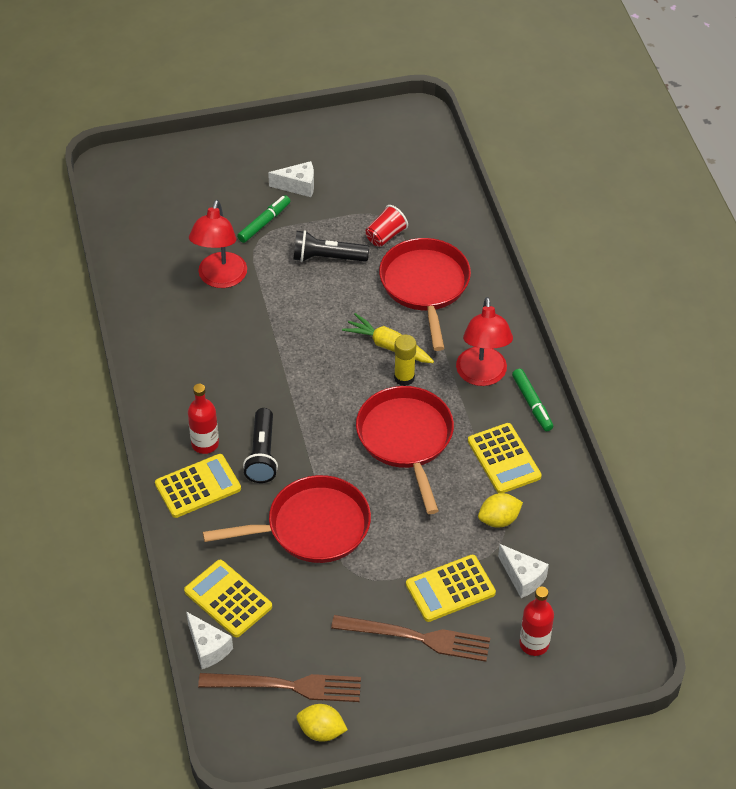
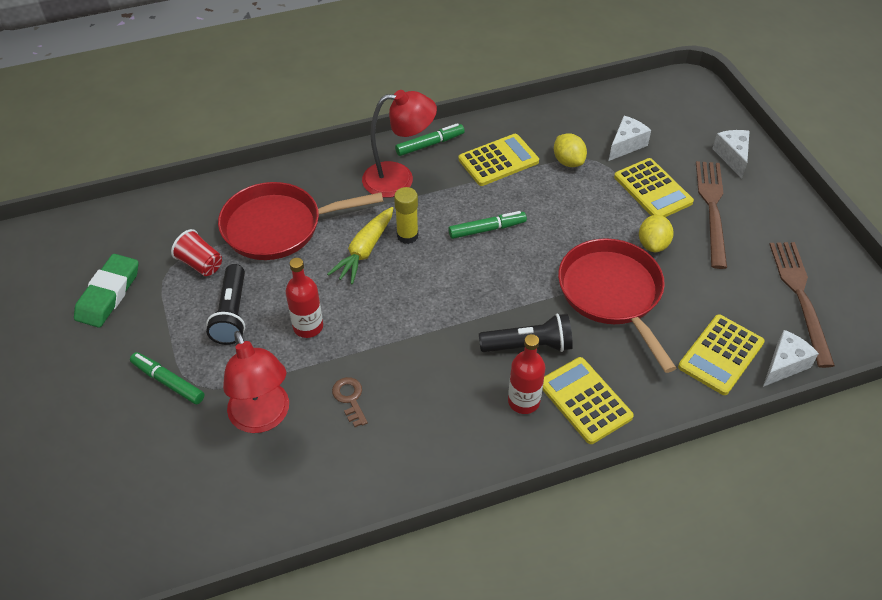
camera: 95 degrees left, 0 degrees up
(220, 279) = (263, 418): red lamp -> red lamp turned 60 degrees clockwise
(228, 331) = (350, 398): none -> brown key
(298, 186) = (106, 353): white cheese -> white cheese (732, 157)
(321, 731) = (835, 267): yellow lemon -> yellow lemon (653, 244)
(359, 182) = (108, 294): none -> green eraser
(406, 439) = (487, 229): red pan -> green marker
(534, 644) = (690, 136): red bottle -> red bottle (308, 327)

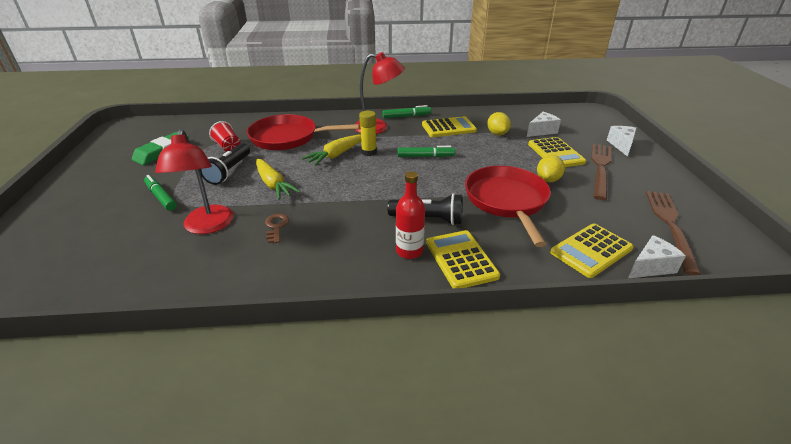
camera: 15 degrees right, 15 degrees down
(308, 327) = (273, 185): red bottle -> yellow carrot

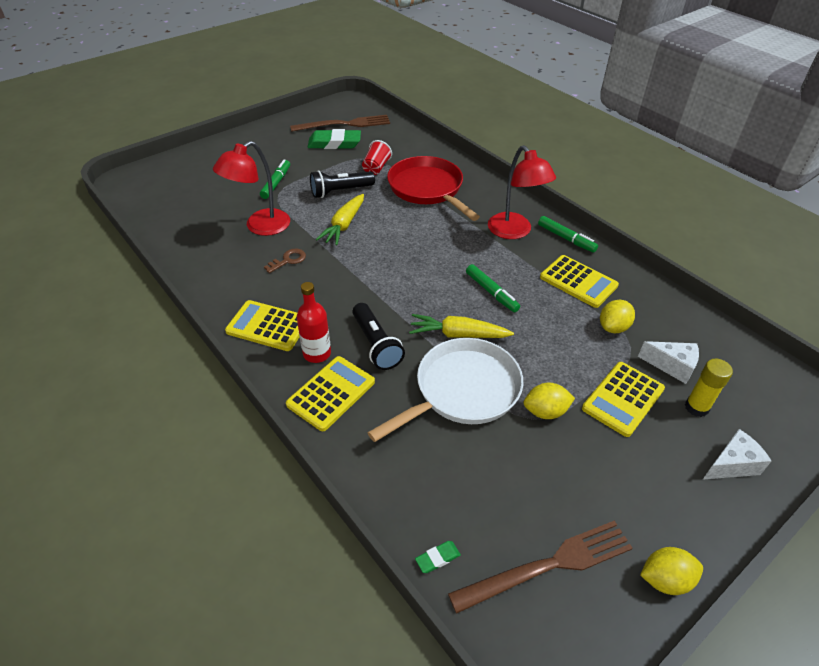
camera: 55 degrees right, 10 degrees up
(336, 155) = (428, 233): yellow carrot -> yellow carrot (458, 334)
(369, 152) = (456, 250): yellow glue stick -> yellow glue stick (696, 407)
(507, 201) = (462, 391): red pan -> white pan
(591, 251) = (426, 493): yellow calculator -> yellow calculator (268, 326)
(600, 168) = (631, 456): brown fork -> brown fork (344, 124)
(651, 267) = (437, 558): white cheese -> green eraser
(691, 193) = (665, 579): none -> yellow lemon

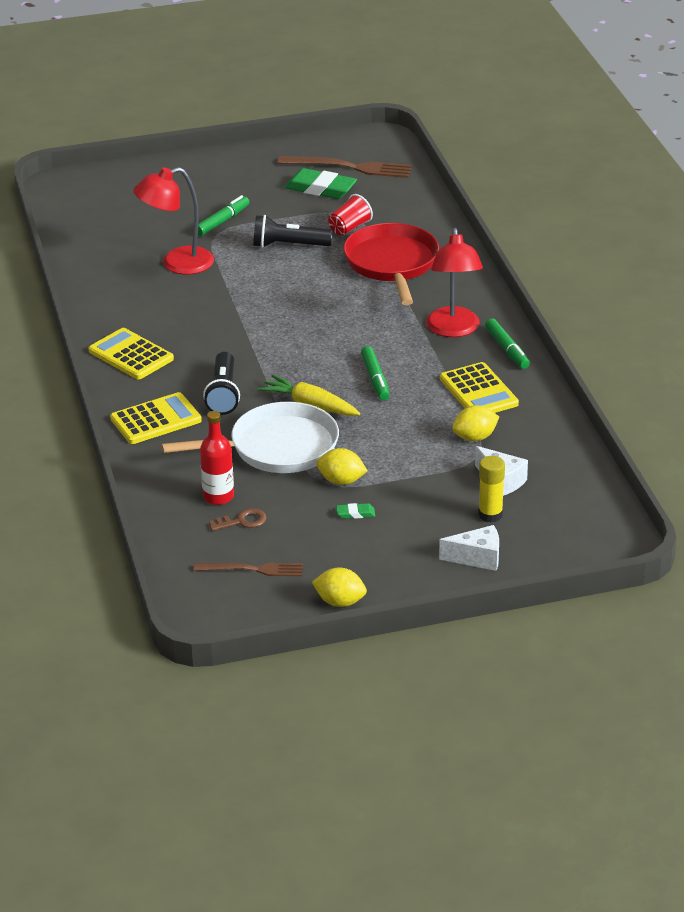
camera: 25 degrees right, 10 degrees down
(288, 260) = (186, 302): brown key -> brown key (242, 521)
(317, 353) = (163, 387): red bottle -> red bottle (218, 497)
(344, 225) = (267, 282): yellow carrot -> none
(437, 558) = (168, 542): green eraser -> green eraser (355, 513)
(548, 565) = (252, 569): brown fork -> brown fork, size x0.63
(623, 399) = (425, 491): yellow calculator -> none

